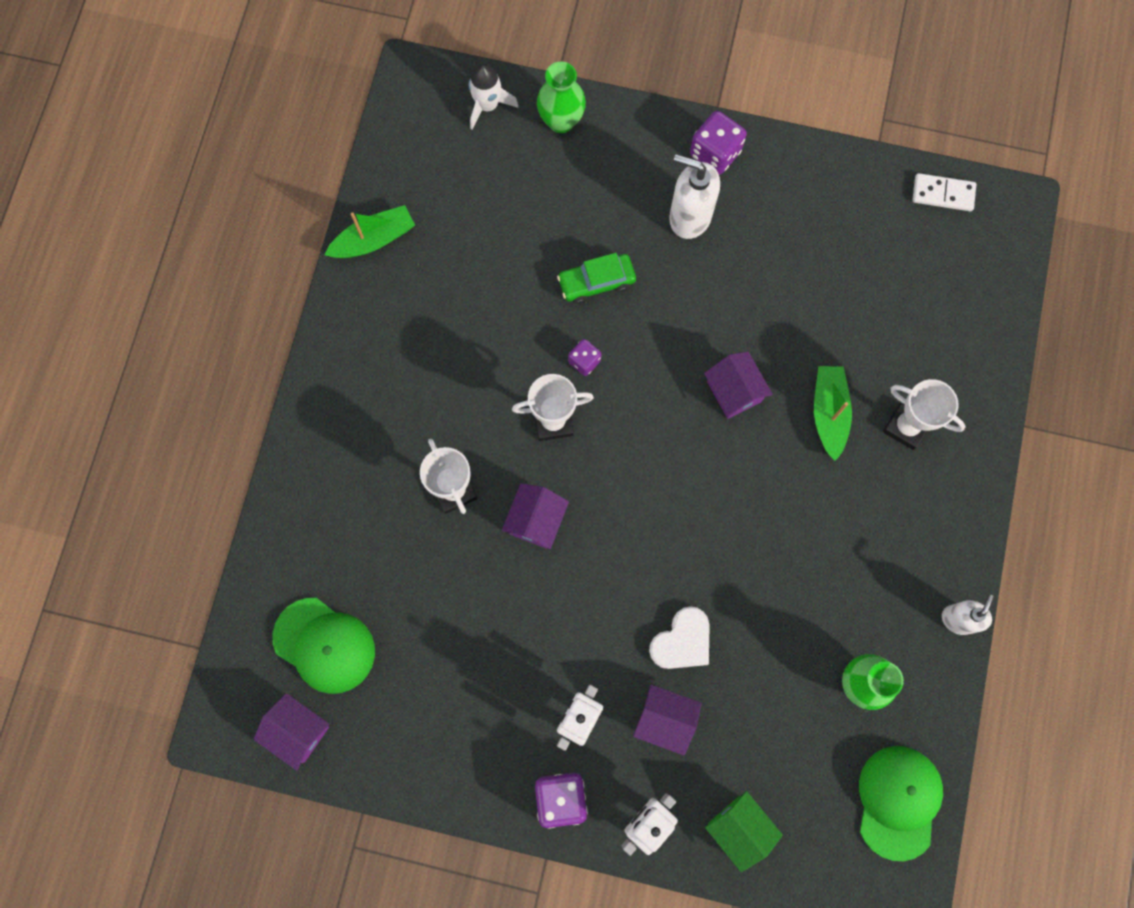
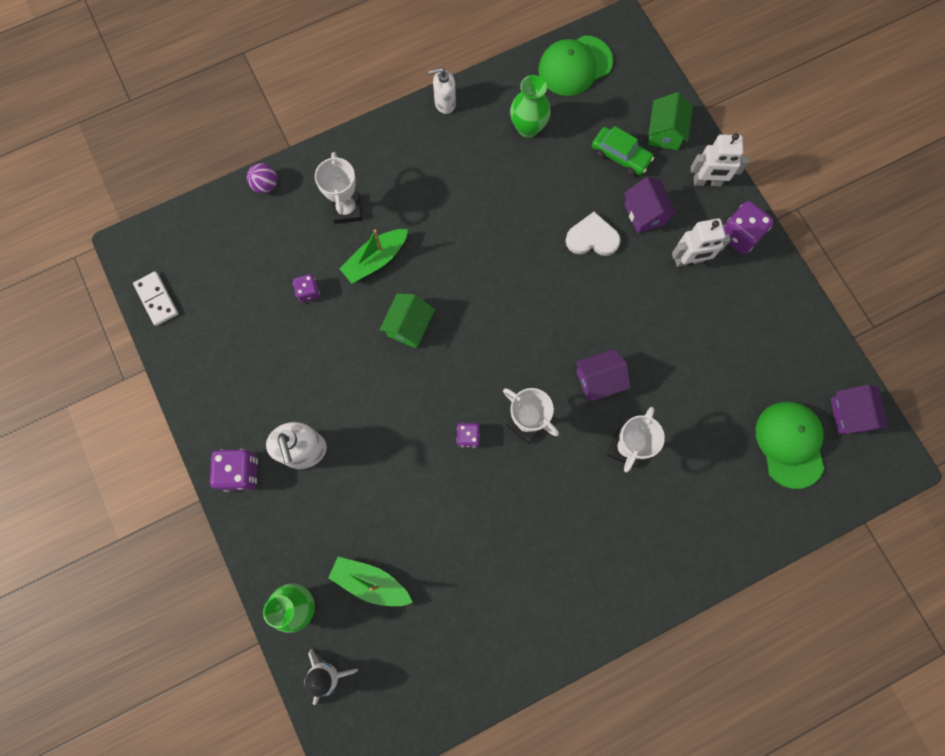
camera: 130 degrees left, 0 degrees up
(374, 240) = (503, 664): green boat -> green boat (371, 582)
(596, 282) = (405, 475): green car -> green car (620, 156)
(734, 391) = (409, 326): purple house -> green house
(843, 328) = (308, 292): none -> purple dice
(994, 371) = (266, 185): none -> purple ball

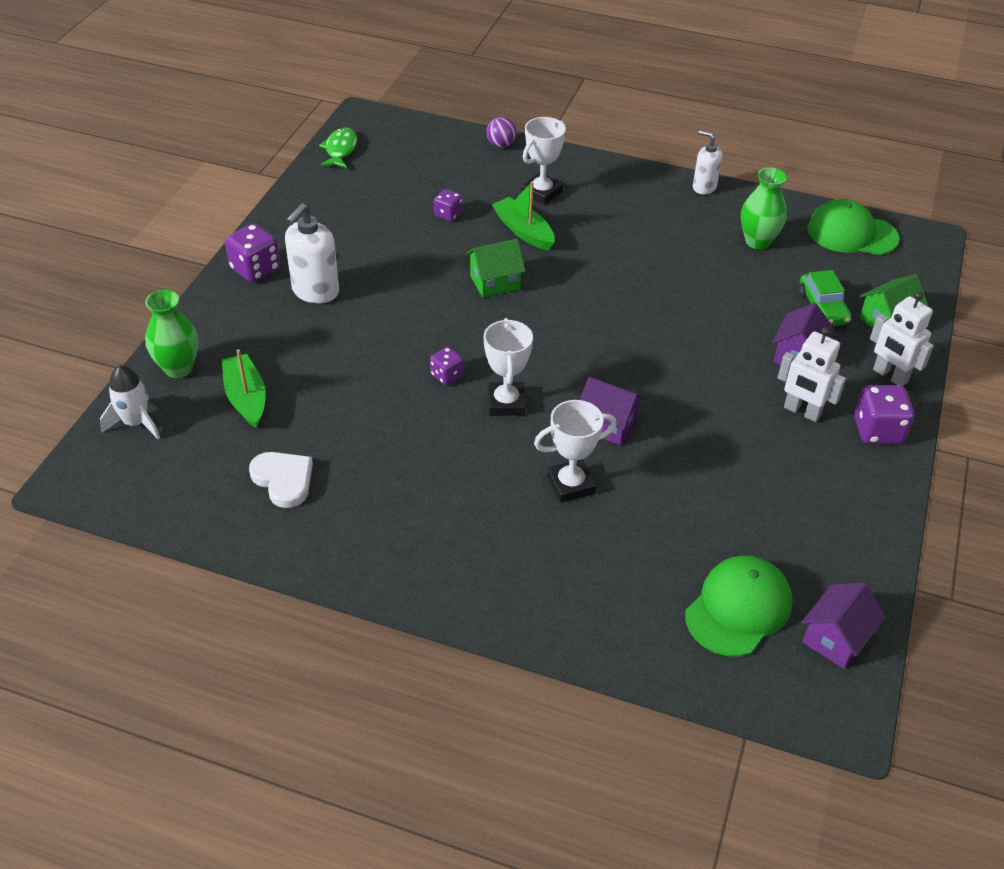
camera: 45 degrees right, 30 degrees down
(157, 299) = (340, 150): white domino -> green fish
(375, 260) = (524, 231): green boat -> green boat turned 45 degrees clockwise
(592, 238) = (726, 337): white heart -> white heart (283, 480)

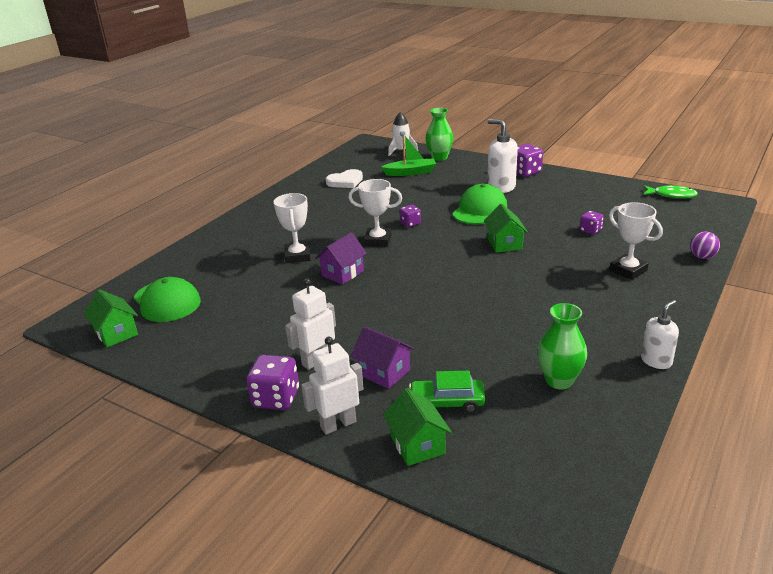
camera: 105 degrees right, 15 degrees down
(524, 231) = (570, 259): green boat -> none
(836, 638) = (116, 333): purple house -> green house
(851, 233) = (577, 457): green cap -> green cap (479, 210)

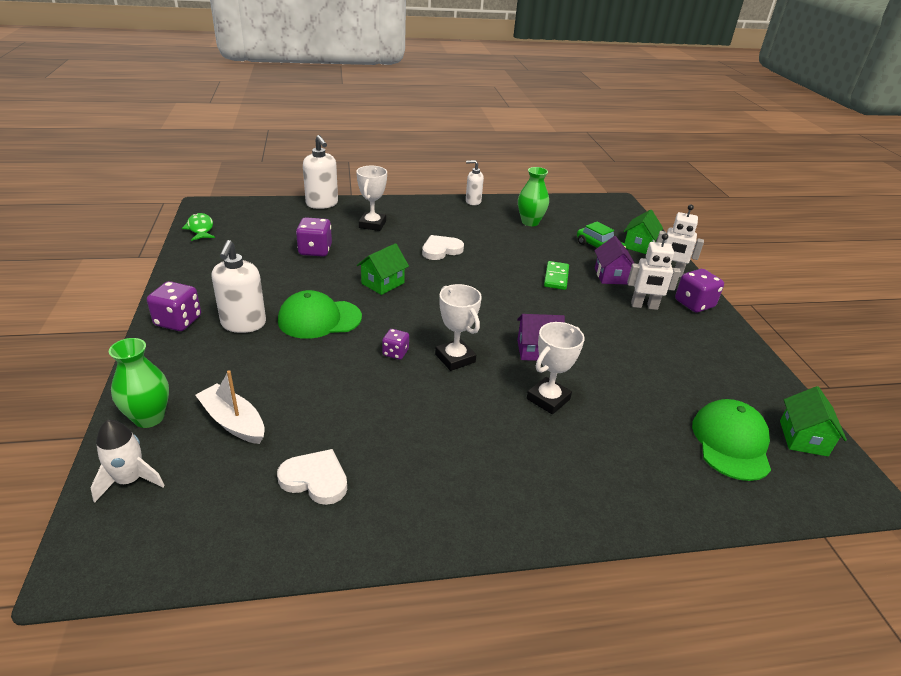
camera: 135 degrees left, 5 degrees up
(410, 172) = (233, 422): green boat -> white boat
(421, 334) = (556, 277): none -> green domino
(539, 289) = (441, 250): none -> white heart
(590, 230) = (315, 250): purple dice -> purple dice, size x1.68
(702, 257) = (322, 204): purple ball -> white soap dispenser

